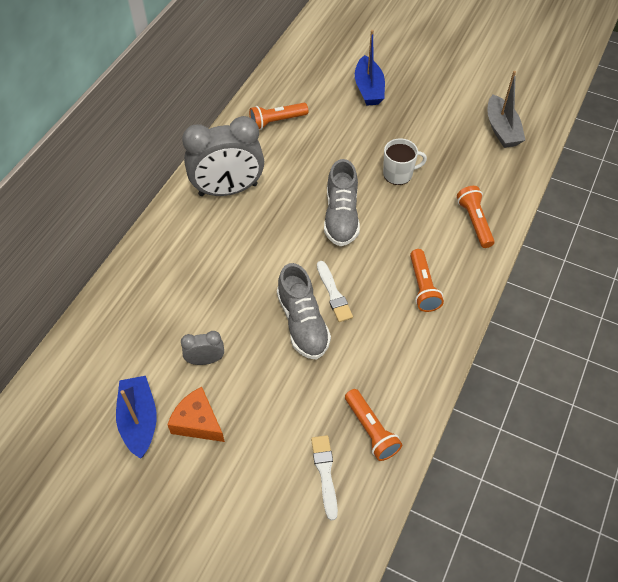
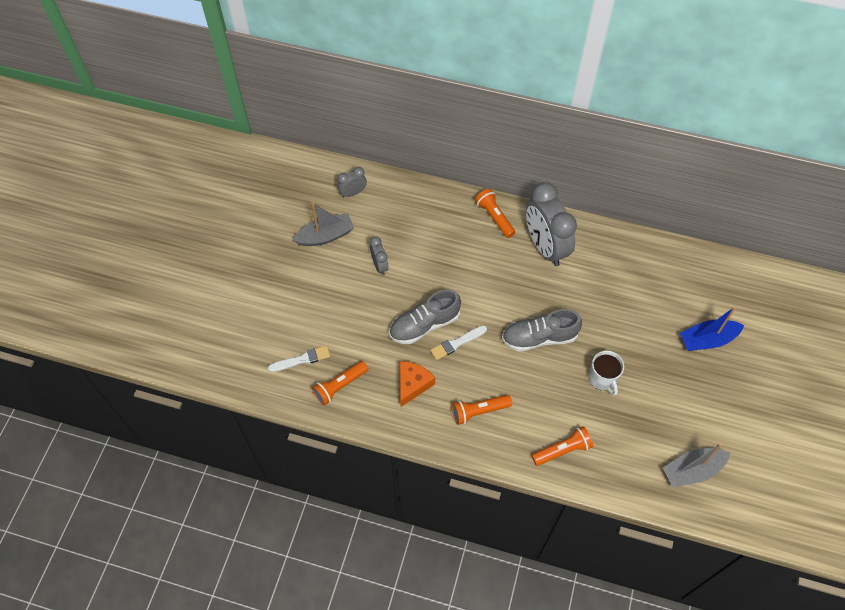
camera: 80 degrees right, 5 degrees up
(80, 377) = (353, 193): none -> grey clock
(139, 420) = (326, 236): blue boat -> grey boat
(198, 422) = (329, 271): orange cheese -> orange cheese (413, 385)
(276, 121) = (636, 268): orange flashlight -> orange flashlight (494, 217)

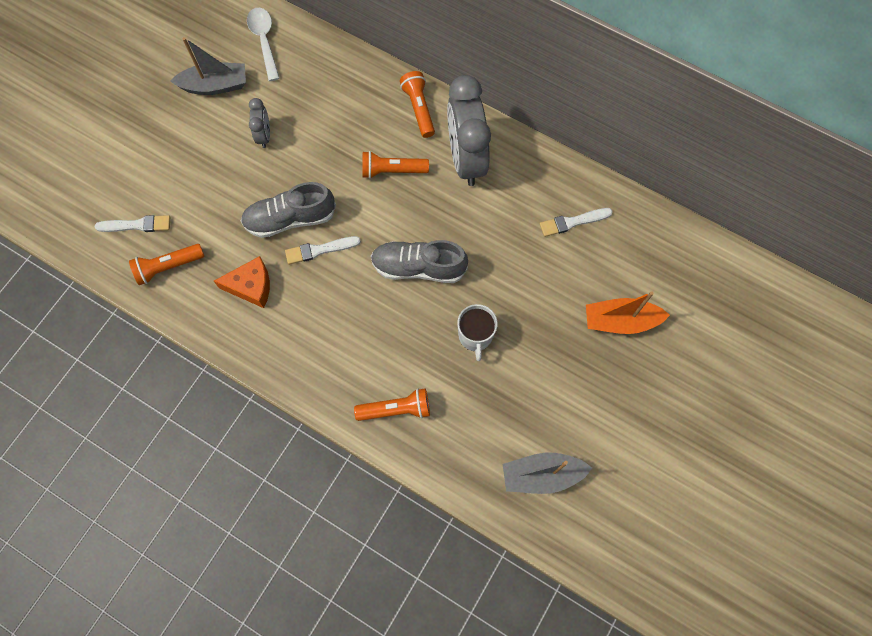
camera: 15 degrees right, 10 degrees up
(353, 193) = (264, 41): grey clock -> white spoon
(413, 385) = (251, 286): orange cheese -> orange cheese turned 45 degrees clockwise
(479, 411) = (315, 337): orange flashlight -> orange flashlight (392, 170)
(644, 275) = (573, 222): none -> white brush
(707, 340) = (620, 321): blue boat -> orange boat

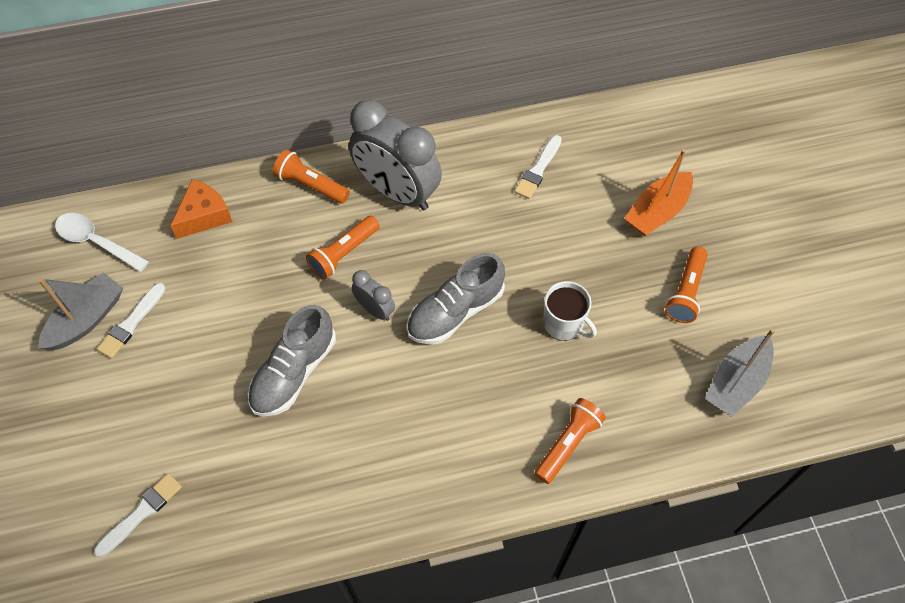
camera: 45 degrees left, 10 degrees down
(168, 267) = (218, 522): orange flashlight -> orange flashlight (685, 292)
(251, 286) = (322, 463): orange cheese -> orange cheese (204, 216)
(264, 135) = (187, 322): grey clock -> grey clock (375, 309)
(320, 250) = (352, 374): white brush -> white brush (131, 323)

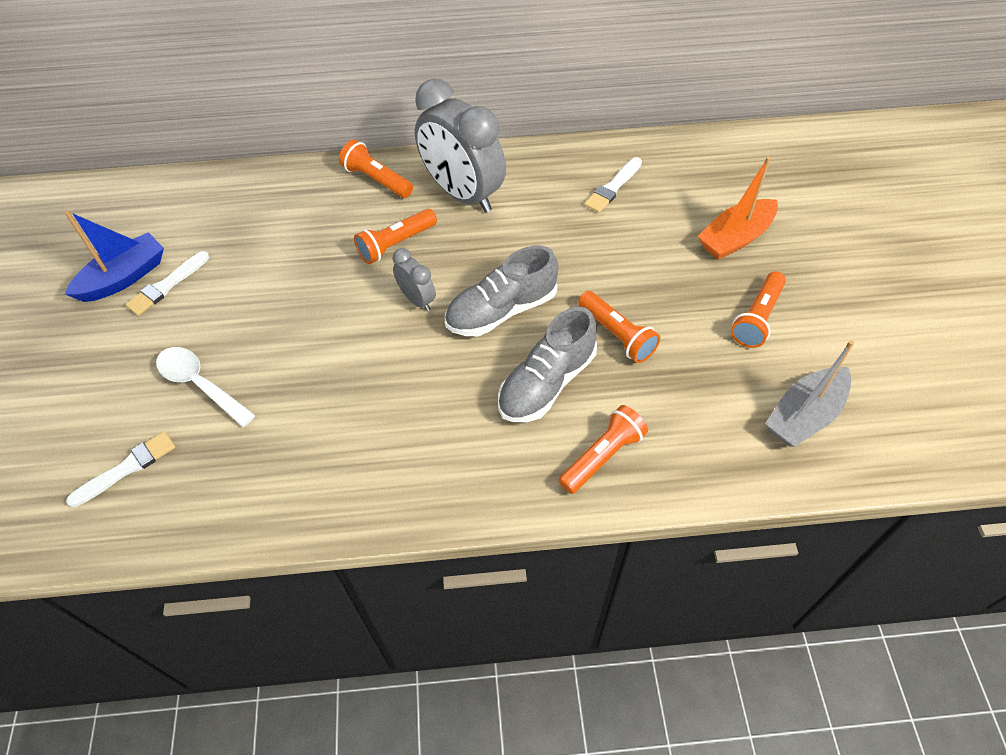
camera: 10 degrees right, 5 degrees down
(87, 319) = (124, 277): grey boat -> blue boat
(96, 242) = (153, 209): white spoon -> white spoon (200, 384)
(204, 216) = (264, 197): orange cheese -> none
(294, 372) = (319, 350): grey shoe -> grey shoe (546, 383)
(564, 324) = (617, 335): white mug -> orange flashlight

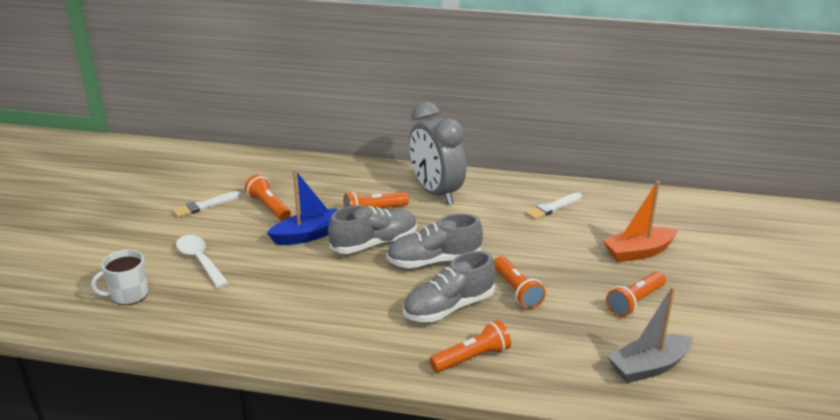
camera: 15 degrees right, 25 degrees down
(124, 277) = (179, 196): blue boat -> blue boat (308, 235)
(126, 468) = (128, 295): white brush -> white mug
(376, 179) = (377, 175): orange flashlight -> orange flashlight (269, 207)
(417, 299) = (374, 244): grey clock -> grey shoe

